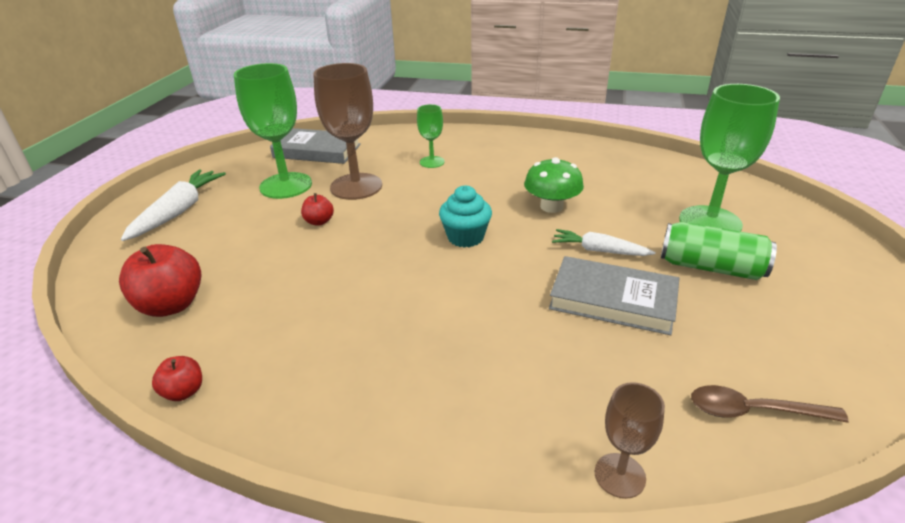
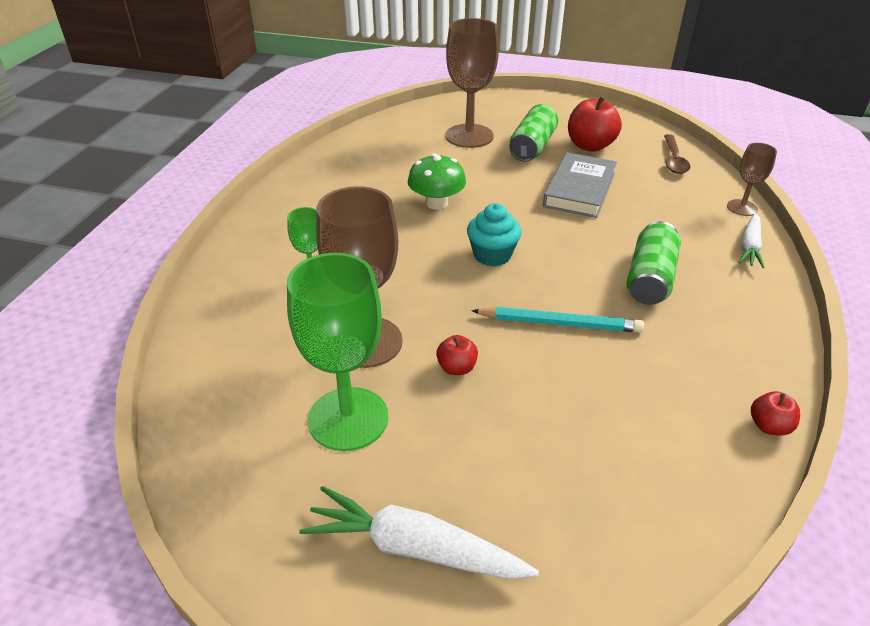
camera: 90 degrees left, 5 degrees up
(171, 305) = (649, 479): red apple -> red apple (590, 146)
(317, 151) = (230, 398): grey book -> none
(360, 272) = (560, 323): none -> turquoise pencil
(426, 339) = (650, 278): none -> green can
(599, 250) = (512, 187): white carrot -> white carrot (749, 247)
(710, 222) = (469, 136): green goblet -> brown goblet

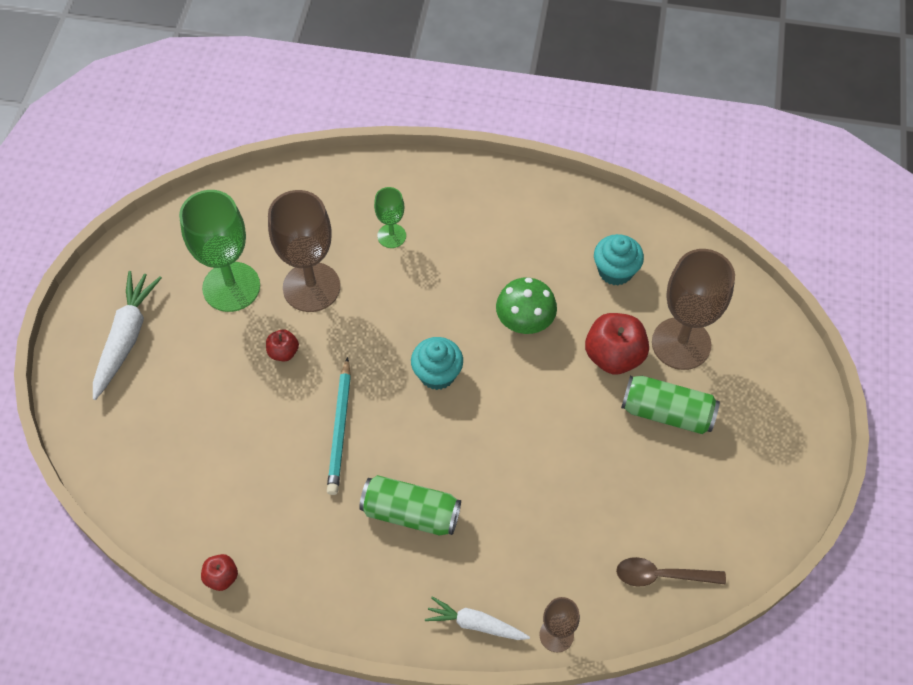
camera: 85 degrees right, 20 degrees up
(393, 157) = (615, 271): none -> turquoise cupcake
(579, 190) = (572, 460): grey book -> none
(590, 146) = (682, 479): red apple -> red apple (614, 356)

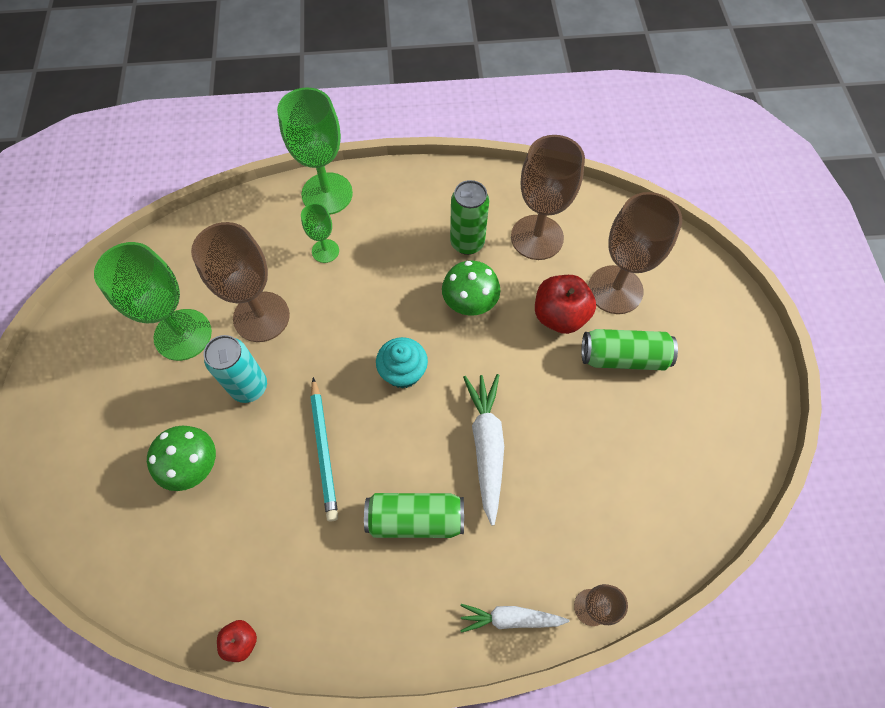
camera: 15 degrees left, 5 degrees up
(126, 337) = (87, 410): white carrot -> white carrot (486, 445)
(213, 411) = (192, 465): none -> green mushroom
(283, 352) = (249, 387): red apple -> turquoise can
(408, 177) = (327, 194): none -> green goblet
(540, 260) = (467, 243): none -> green can
(615, 271) = (537, 237): turquoise cupcake -> brown goblet
(661, 575) = (669, 517): brown spoon -> none

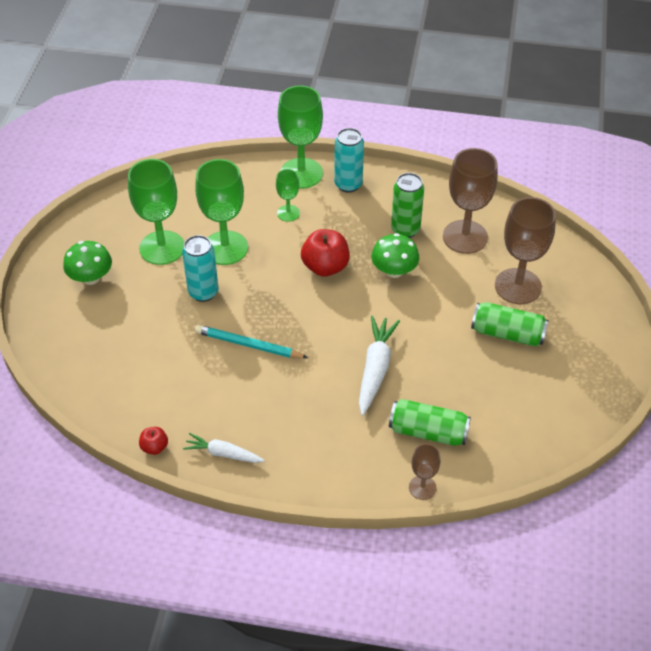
camera: 15 degrees right, 15 degrees down
(192, 465) = (147, 333): green mushroom -> green mushroom (91, 277)
(261, 317) = (225, 248): brown goblet -> green goblet
(324, 450) = (248, 345): turquoise pencil -> turquoise pencil turned 105 degrees clockwise
(385, 197) = (348, 184): none -> turquoise can
(403, 372) = (325, 307): turquoise cupcake -> none
(415, 518) = (305, 403): green can -> green can (428, 432)
(510, 618) = (357, 480): white carrot -> white carrot (223, 453)
(559, 315) = (465, 295): red apple -> red apple (325, 267)

